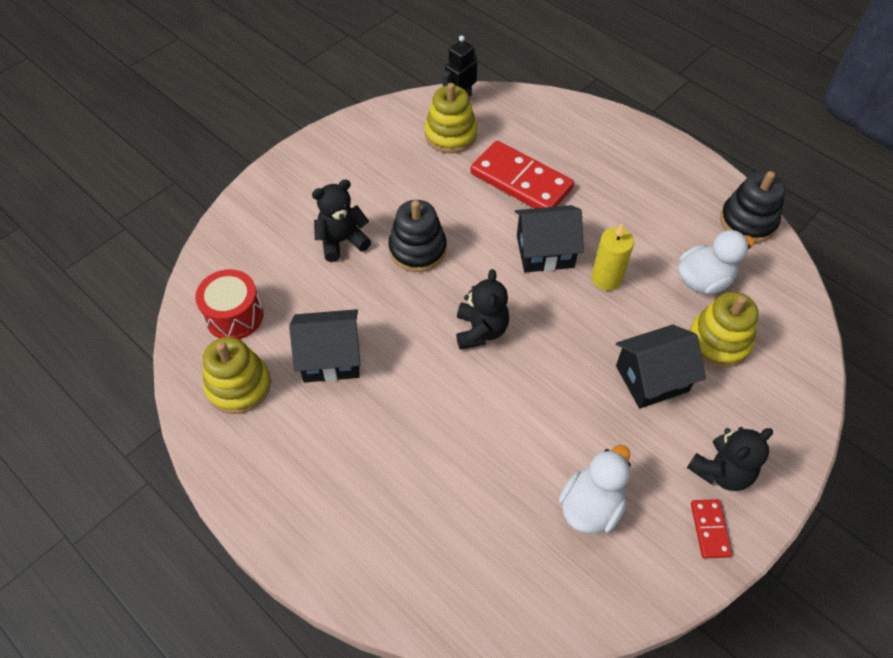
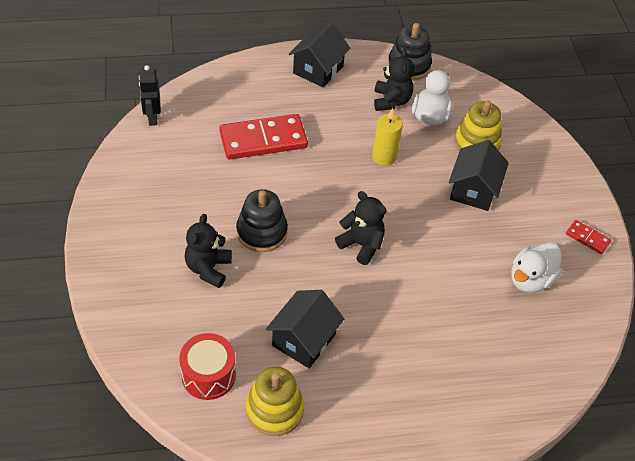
camera: 55 degrees left, 5 degrees down
(450, 135) = (180, 145): yellow stacking toy -> none
(545, 251) = (333, 170): black house -> black house (318, 69)
(591, 506) = (530, 279): white duck -> white duck turned 120 degrees counterclockwise
(721, 471) = (558, 206): black teddy bear -> black teddy bear (391, 101)

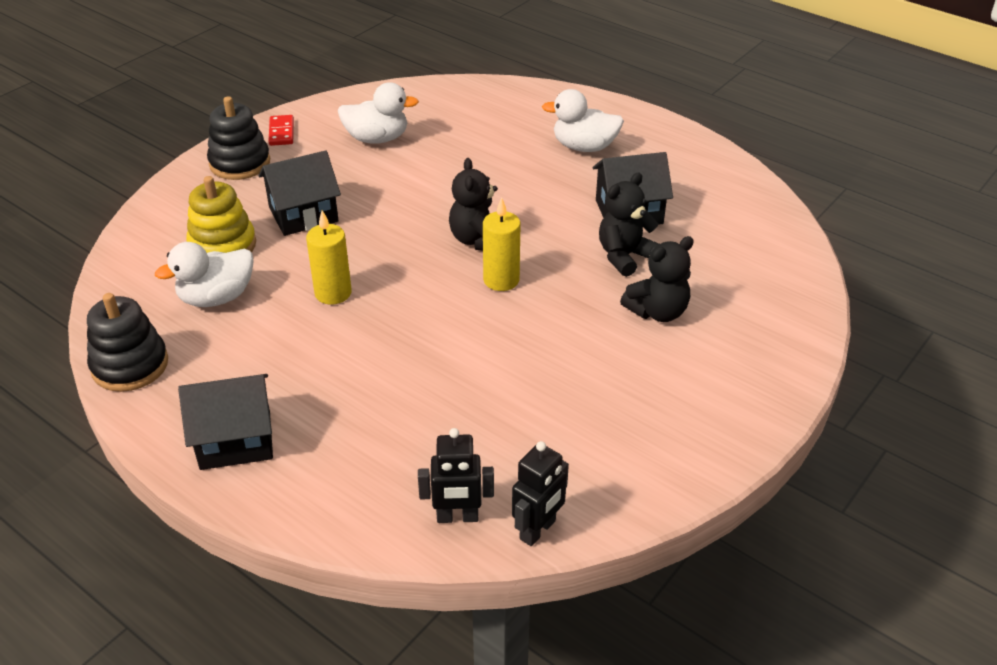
camera: 130 degrees left, 10 degrees down
(191, 101) = (457, 517): none -> black robot
(208, 375) = (745, 237): red drum -> none
(262, 232) = (562, 308): black stacking toy -> black stacking toy (240, 163)
(263, 140) = (433, 399): red domino -> none
(274, 409) = (709, 189): yellow stacking toy -> none
(315, 227) = (501, 280): none -> yellow candle
(391, 101) = (224, 341): black teddy bear -> black teddy bear (625, 256)
(401, 385) = (584, 147): none -> white duck

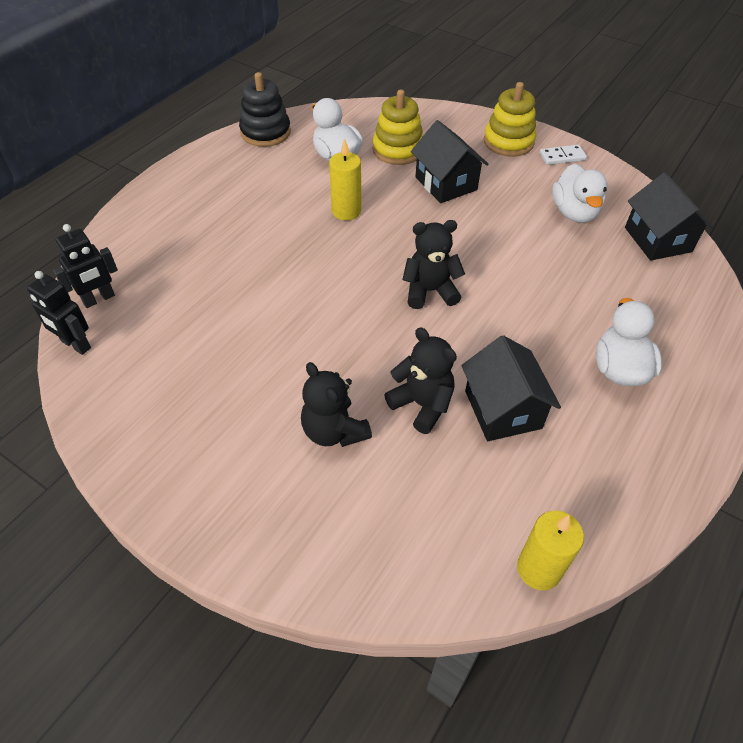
camera: 85 degrees right, 10 degrees up
(235, 440) = (191, 186): black house -> black house (658, 239)
(240, 163) = (508, 142): black stacking toy -> yellow stacking toy
(281, 132) = (562, 157): red domino -> white domino
(457, 517) = (99, 299): black robot -> black robot turned 120 degrees counterclockwise
(501, 280) = (373, 310): yellow candle -> yellow candle (538, 569)

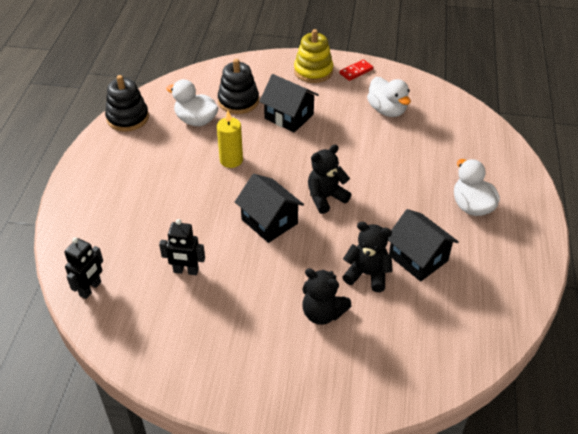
camera: 25 degrees left, 5 degrees down
(75, 345) = (98, 328): black robot -> black robot (186, 271)
(398, 150) = (238, 101): yellow stacking toy -> black stacking toy
(538, 569) = (492, 343): yellow candle -> none
(562, 157) = (356, 71): white domino -> red domino
(658, 239) = (449, 112): black house -> black house (269, 221)

